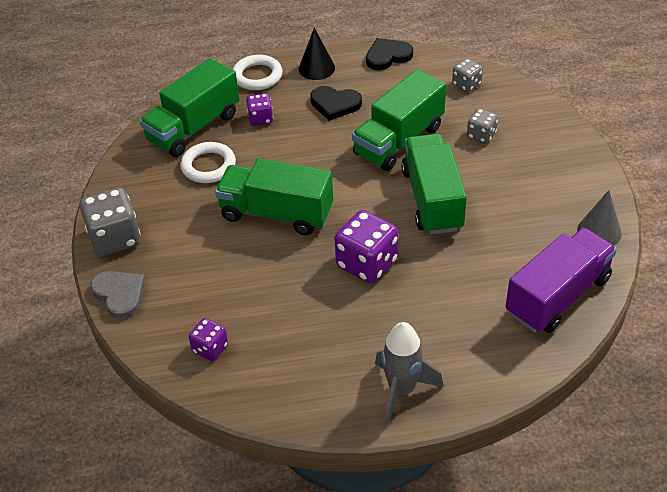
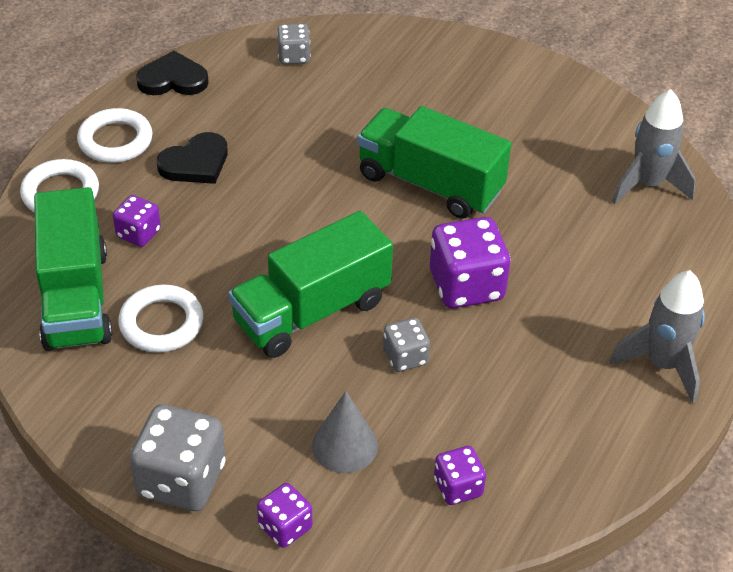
camera: 55 degrees left, 0 degrees up
(120, 295) = (285, 527): grey heart -> purple dice
(316, 68) = (115, 140): black cone -> white ring
(387, 56) = (173, 79): black heart -> black heart turned 75 degrees clockwise
(399, 141) = (315, 153): green truck -> none
(481, 135) = (380, 94): grey dice -> grey dice (405, 357)
(557, 296) = (648, 185): purple truck -> grey rocket
(599, 231) = (596, 108): grey cone -> grey cone (344, 445)

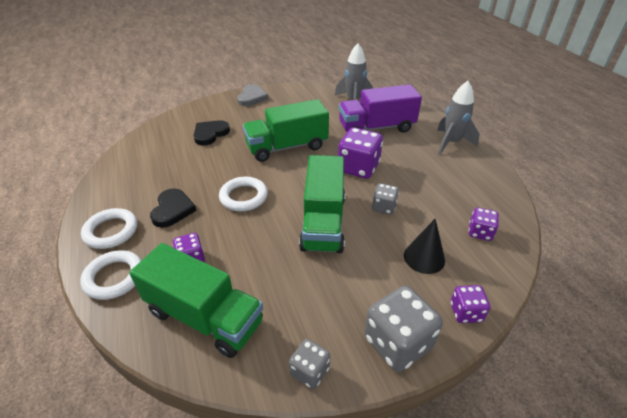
camera: 50 degrees left, 5 degrees down
(161, 323) = (269, 286): white ring -> white ring (243, 197)
(173, 79) = (104, 187): black heart -> black heart (210, 134)
(294, 56) = (155, 143): grey dice -> grey dice (309, 371)
(344, 445) = (424, 257): grey cone -> black cone
(511, 69) = (252, 97): none -> grey heart
(598, 253) = (376, 128): none -> purple truck

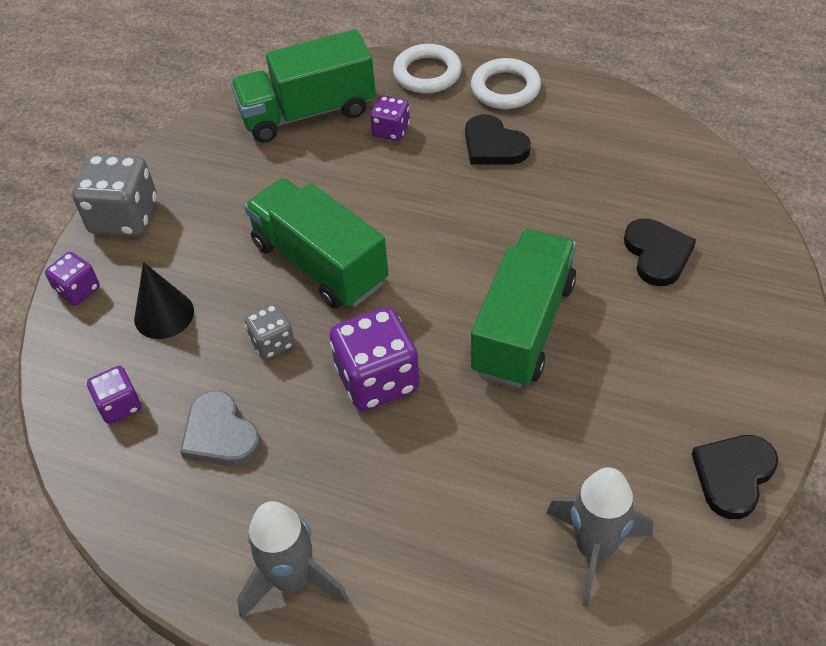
camera: 135 degrees right, 10 degrees up
(243, 197) = (450, 216): white ring -> none
(252, 97) = (759, 378): grey heart -> grey heart (220, 434)
(296, 90) = (733, 476): none -> black heart
(309, 371) = (178, 148): grey dice -> none
(376, 128) = (457, 501): purple truck -> none

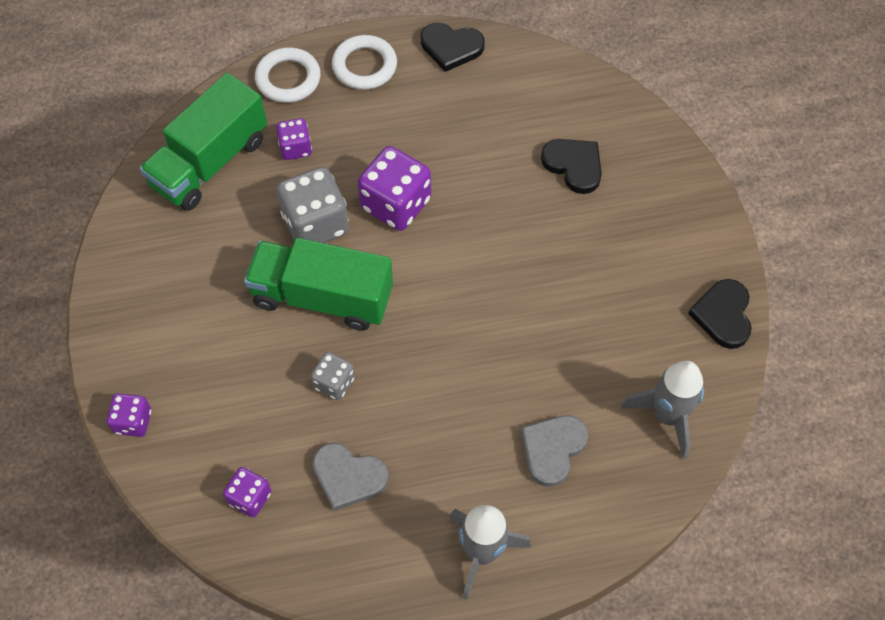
camera: 35 degrees left, 10 degrees up
(124, 217) = (120, 337): grey dice -> grey dice (315, 224)
(164, 314) = (226, 405): black cone -> none
(377, 379) = (437, 371): purple dice -> purple dice (396, 204)
(441, 516) = (552, 449): none -> grey heart
(493, 145) = (390, 125): black heart -> black heart (451, 47)
(523, 327) = (515, 274): green truck -> none

